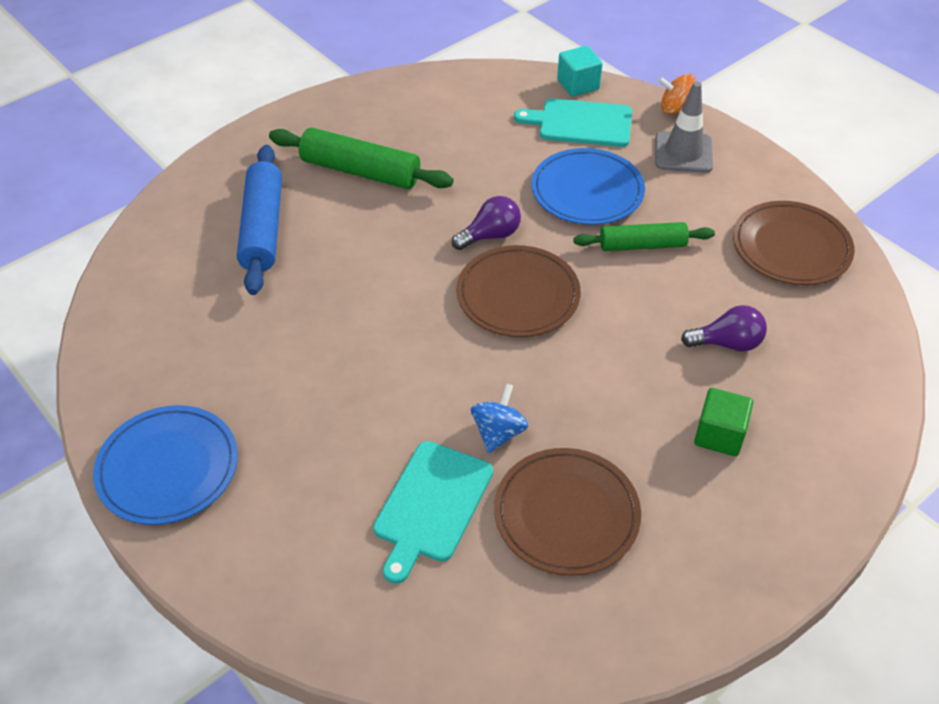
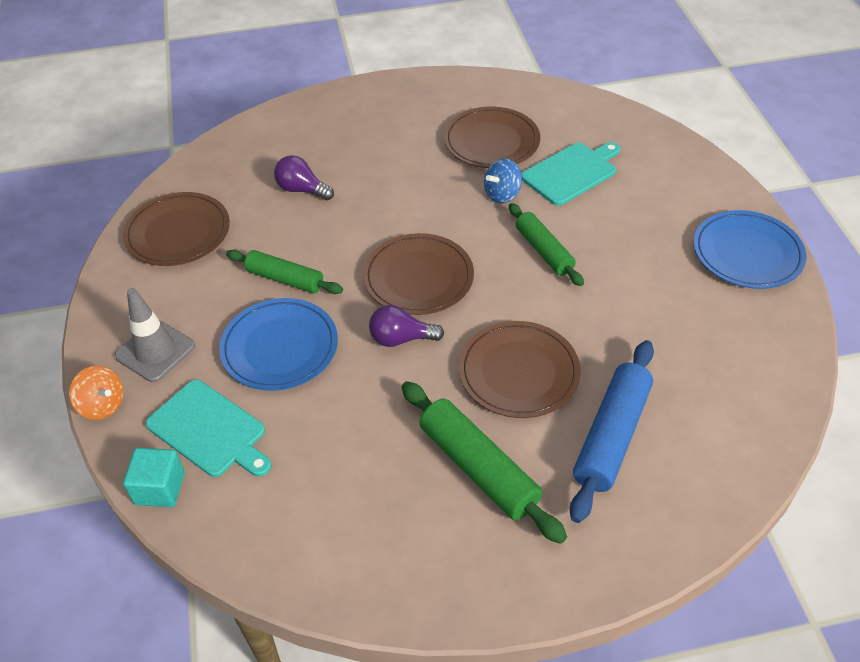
camera: 150 degrees left, 0 degrees up
(366, 247) = (519, 372): none -> brown plate
(407, 376) = (543, 251): none -> green rolling pin
(719, 435) = (364, 146): green cube -> none

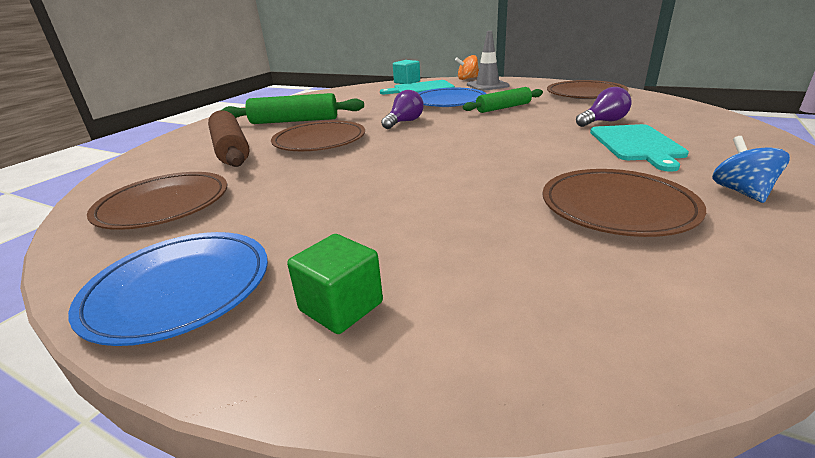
camera: 130 degrees right, 20 degrees down
(418, 278) = (447, 134): brown plate -> brown plate (164, 205)
(502, 194) = (504, 184): blue spinning top -> blue spinning top (741, 192)
(543, 251) = (400, 178): green rolling pin -> none
(571, 172) = (495, 234): turquoise cutting board -> turquoise cutting board (637, 144)
(611, 436) = (231, 149): blue rolling pin -> brown rolling pin
(683, 190) = (341, 306): none -> green cube

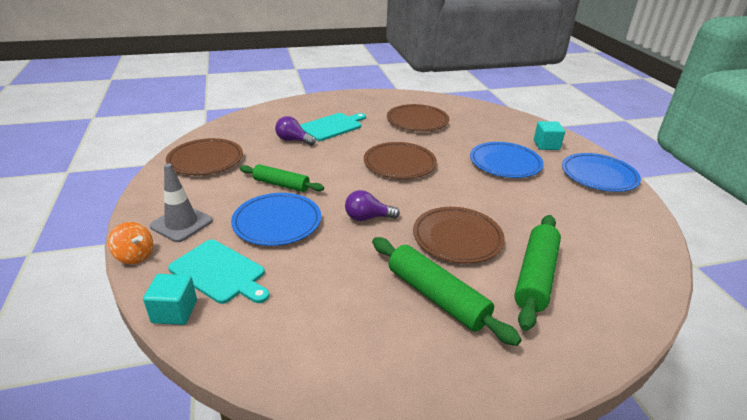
camera: 135 degrees left, 5 degrees up
(164, 205) = (604, 231): brown plate -> brown plate (399, 163)
(231, 149) = (535, 276): brown rolling pin -> green rolling pin
(341, 306) = (546, 145): green cube -> turquoise cube
(368, 218) = (505, 163): none -> blue plate
(741, 192) = (373, 104): blue spinning top -> none

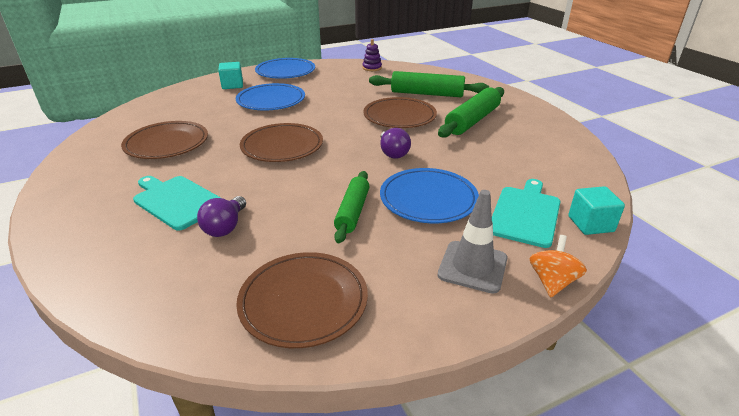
camera: 100 degrees left, 0 degrees up
(638, 243) = (372, 68): none -> purple stacking toy

